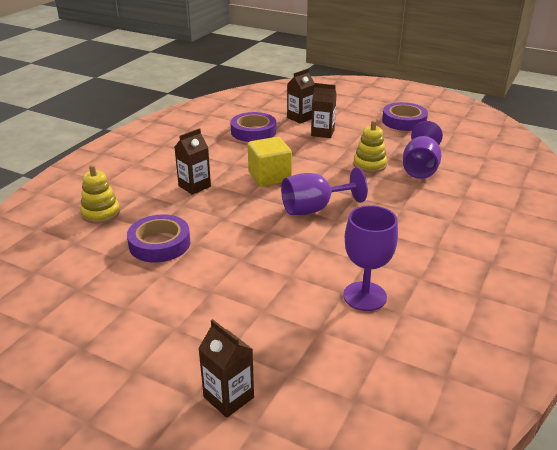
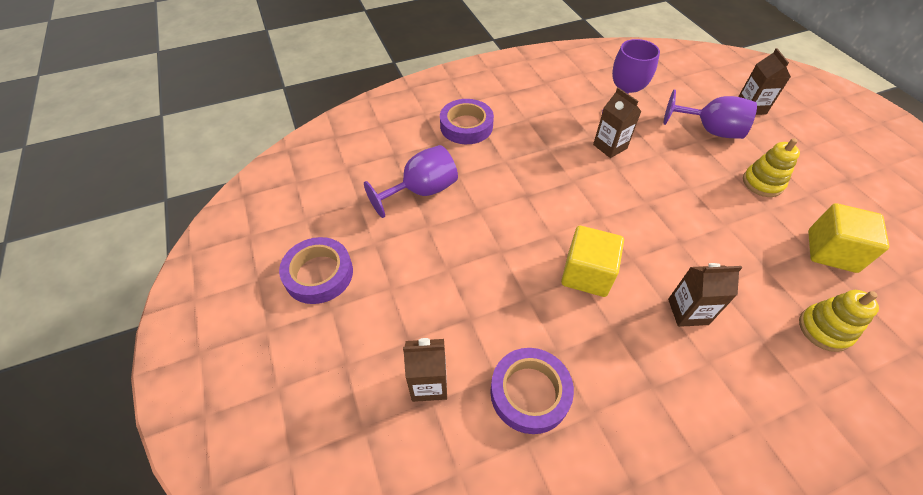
camera: 140 degrees left, 20 degrees up
(98, 264) = (831, 251): none -> yellow cube
(159, 243) = (761, 243): purple tape -> purple tape (466, 126)
(314, 209) = (581, 202): purple goblet -> purple goblet (710, 130)
(322, 133) = (442, 319): brown carton -> brown carton (610, 146)
(369, 165) = (462, 225): yellow stacking toy -> yellow stacking toy (762, 183)

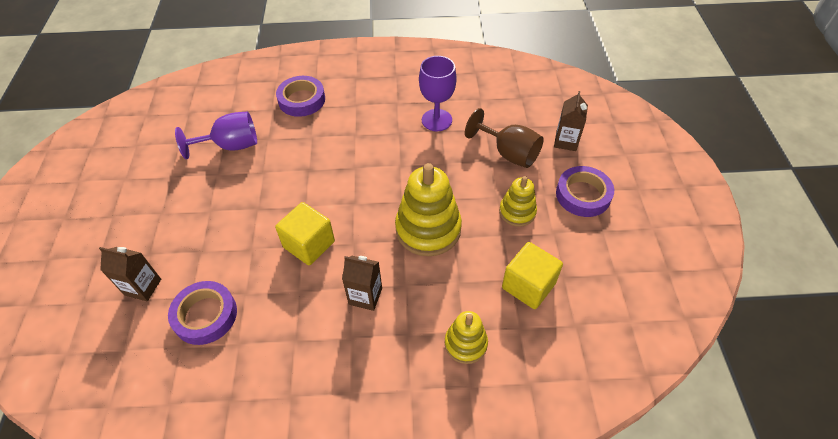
camera: 20 degrees right, 0 degrees up
(319, 274) = (119, 189): purple tape -> purple tape (583, 195)
(610, 146) = (407, 146): brown carton -> none
(694, 223) = (428, 229): none -> yellow stacking toy
(710, 130) = (509, 153): purple goblet -> brown goblet

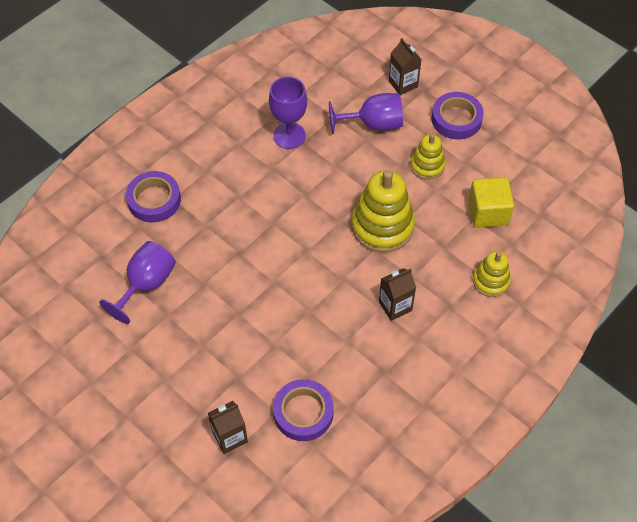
camera: 45 degrees left, 5 degrees up
(309, 244) = (312, 305): yellow cube -> none
(509, 153) = (373, 124): brown goblet -> purple goblet

